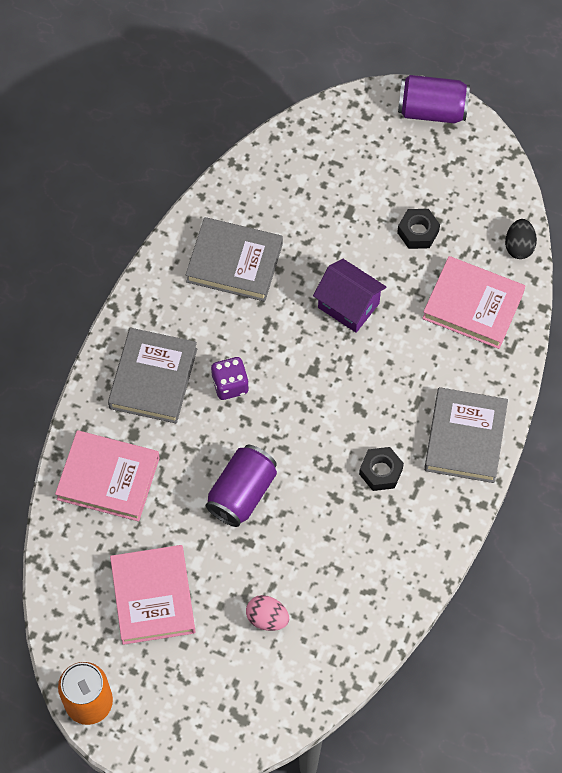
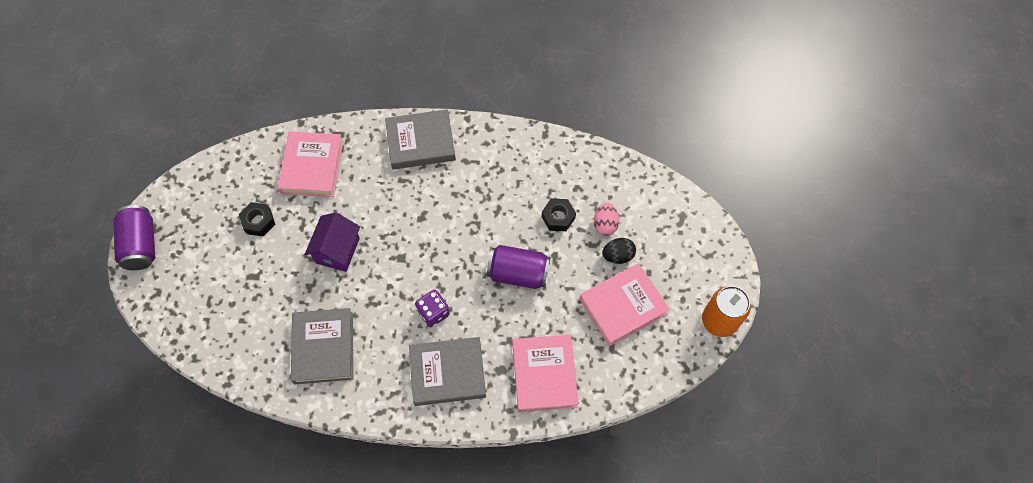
camera: 110 degrees left, 0 degrees up
(381, 471) = (466, 187): black nut -> black nut (558, 217)
(519, 246) = (253, 151): black egg -> black egg (618, 255)

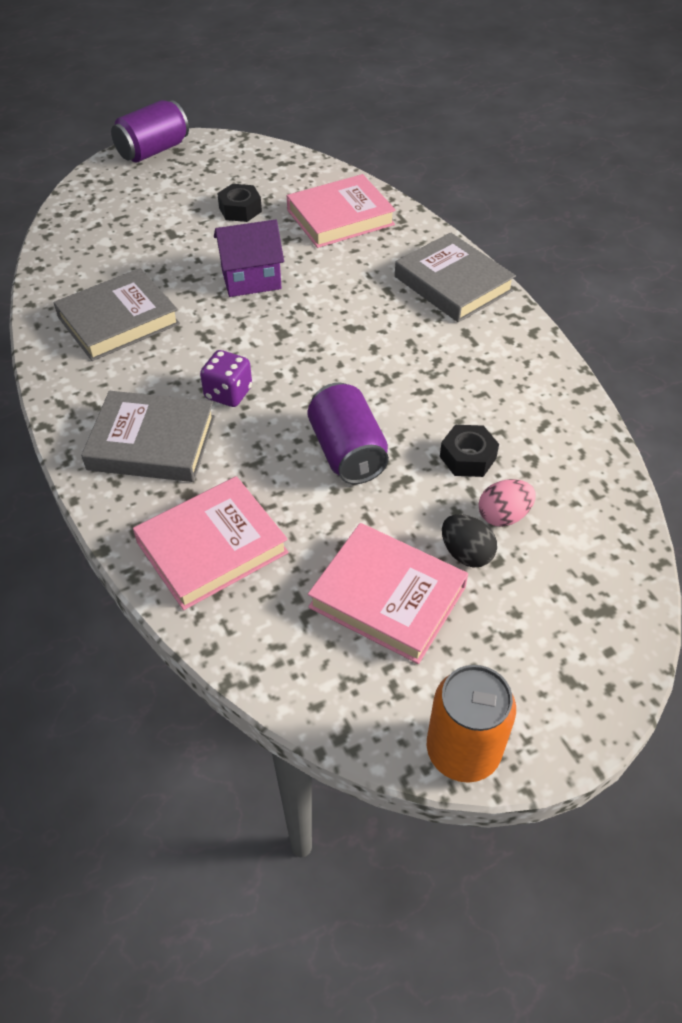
camera: 60 degrees right, 15 degrees down
(447, 373) = (152, 443): grey book -> grey book turned 45 degrees counterclockwise

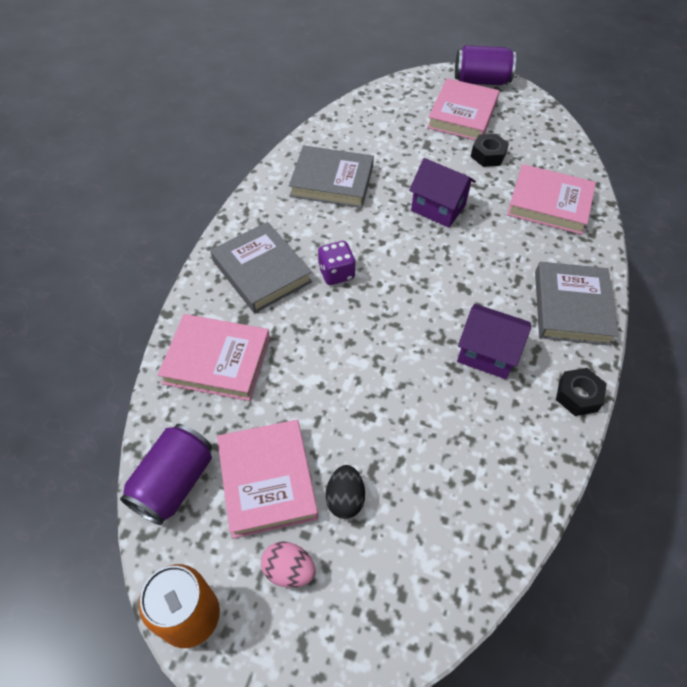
camera: 45 degrees right, 5 degrees up
(173, 189) = (462, 115): none -> pink book
(347, 452) = (357, 368): purple can -> purple can (174, 483)
(435, 362) = (487, 354): none -> purple house
(467, 457) = (426, 437): black nut -> black nut (578, 396)
(503, 516) = (399, 497): pink egg -> pink egg (289, 570)

